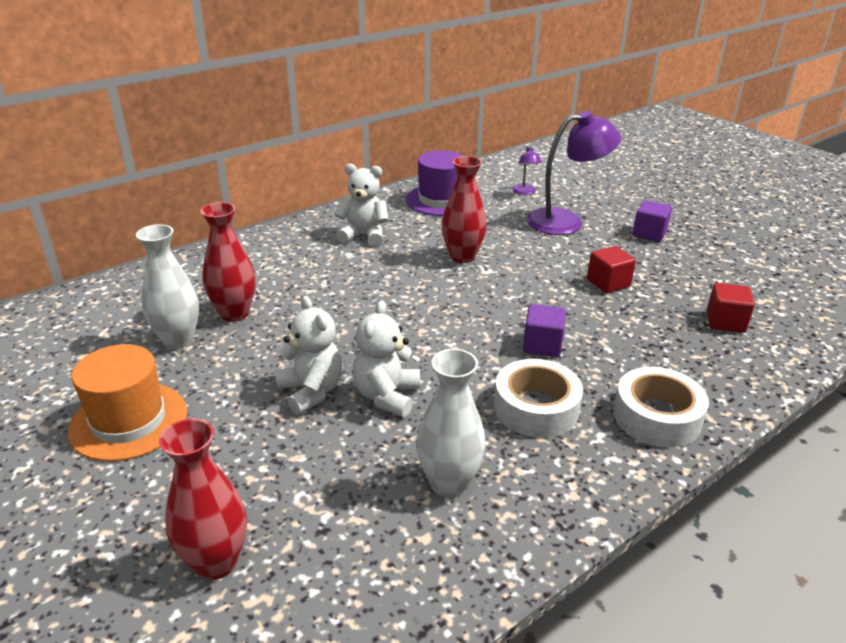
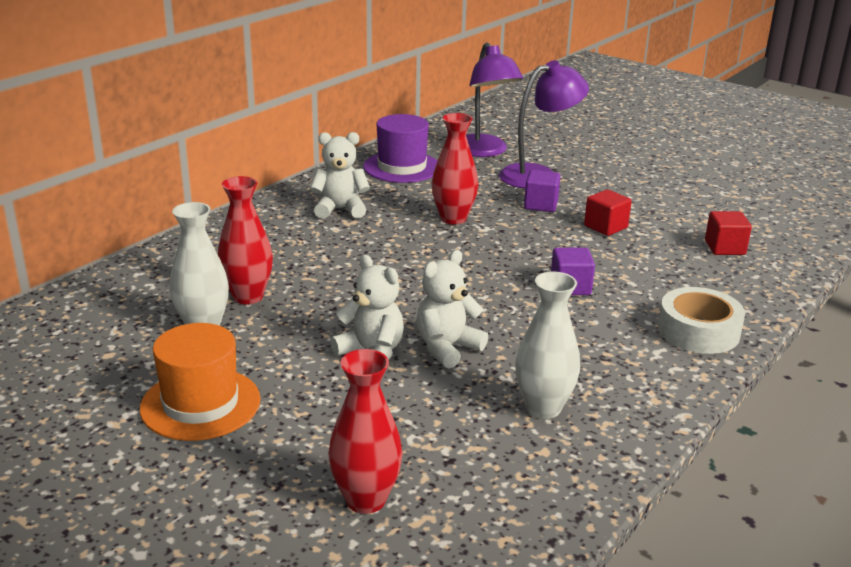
camera: 15 degrees left, 5 degrees down
(387, 396) = (447, 348): white teddy bear -> white teddy bear turned 45 degrees clockwise
(525, 192) = (484, 151): purple lamp -> purple lamp, size x2.13
(536, 408) = (590, 339): white tape -> none
(649, 234) = (624, 179): purple cube -> purple cube (541, 205)

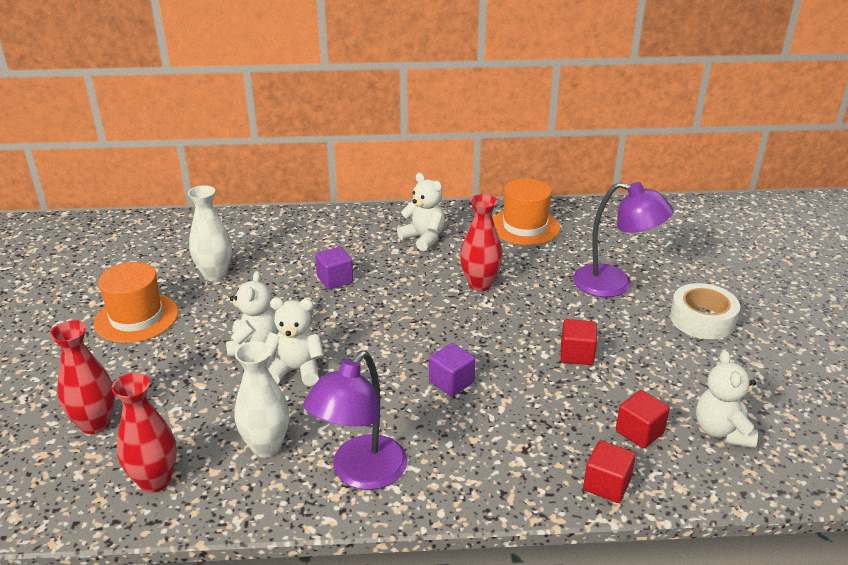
camera: 50 degrees right, 5 degrees up
(248, 296) = (267, 269): red vase -> red vase (155, 481)
(402, 167) = (525, 226): purple hat -> orange hat
(484, 151) = (612, 243): purple lamp -> purple lamp (361, 473)
(541, 205) = (564, 308): purple cube -> purple cube (335, 279)
(698, 331) = (468, 476): white tape -> white tape (702, 319)
(757, 223) = (722, 431): none -> white teddy bear
(768, 285) = (606, 485): none -> red cube

